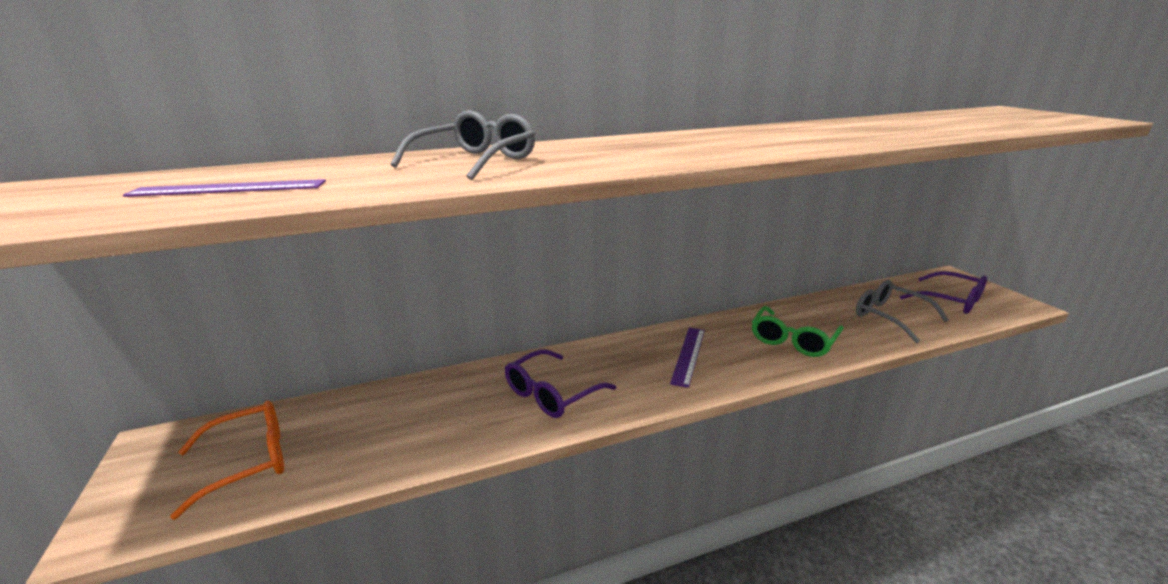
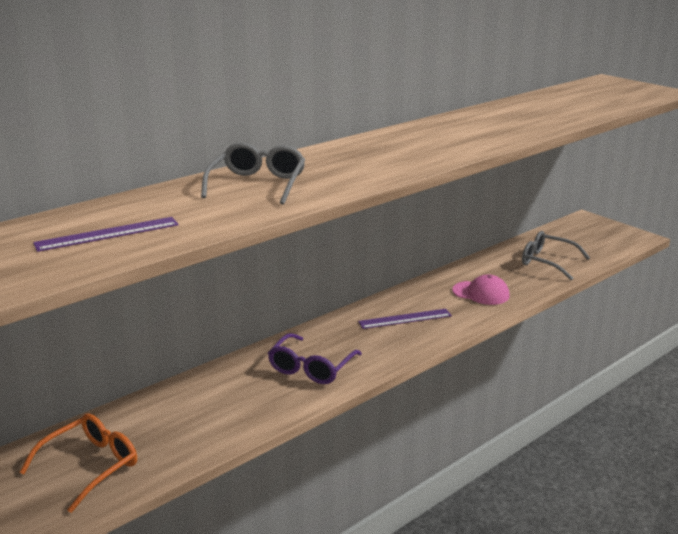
camera: 20 degrees left, 0 degrees up
(688, 355) = (405, 319): purple ruler -> purple ruler turned 75 degrees clockwise
(793, 340) = (481, 293): green glasses -> pink cap
(950, 301) = (588, 241): purple glasses -> none

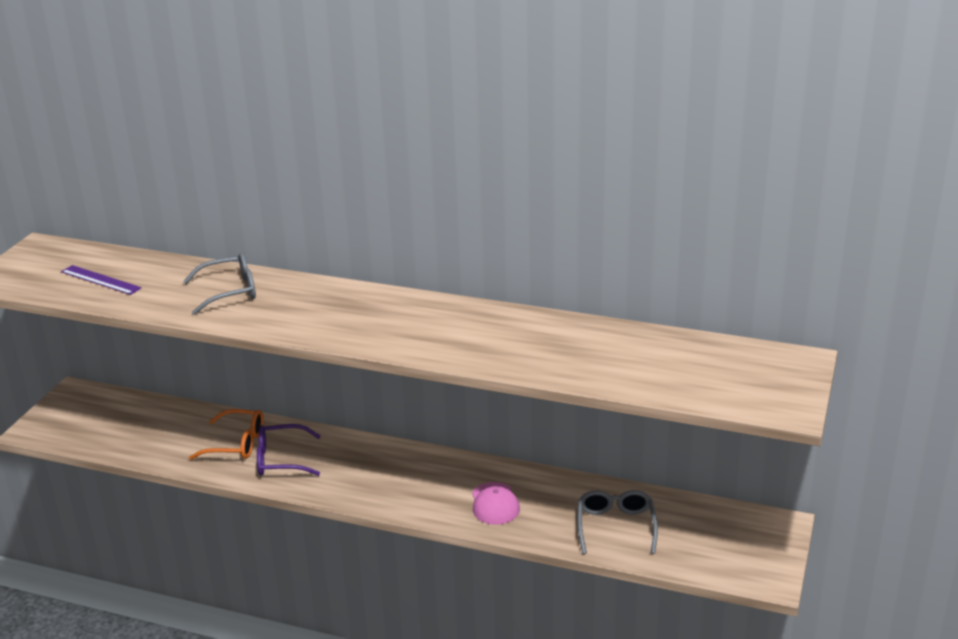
camera: 60 degrees right, 5 degrees up
(91, 466) = (103, 423): orange glasses -> orange glasses (237, 443)
(405, 319) = (402, 477): purple ruler -> none

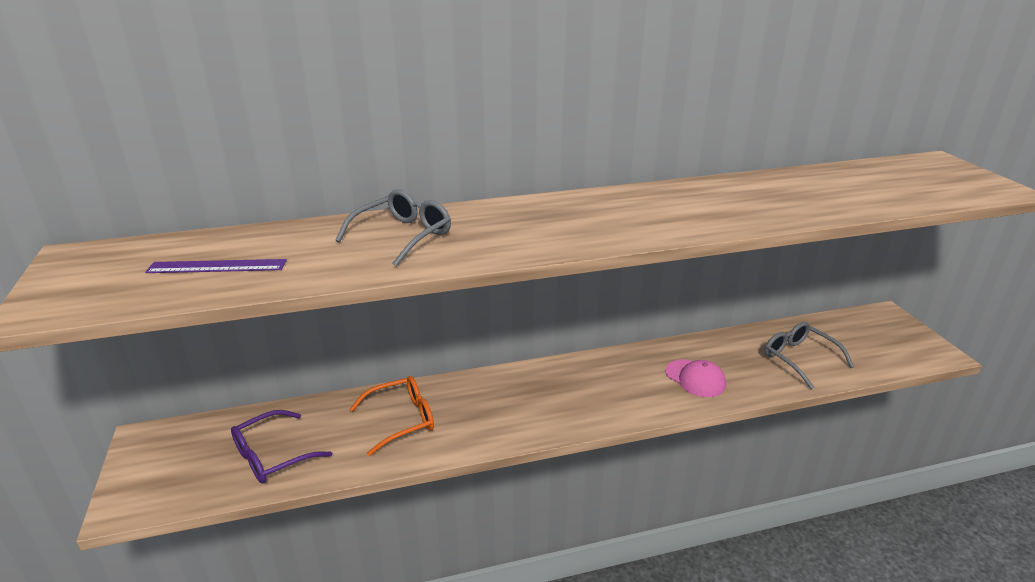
camera: 35 degrees left, 0 degrees up
(281, 459) = (465, 417): purple glasses -> purple glasses (272, 456)

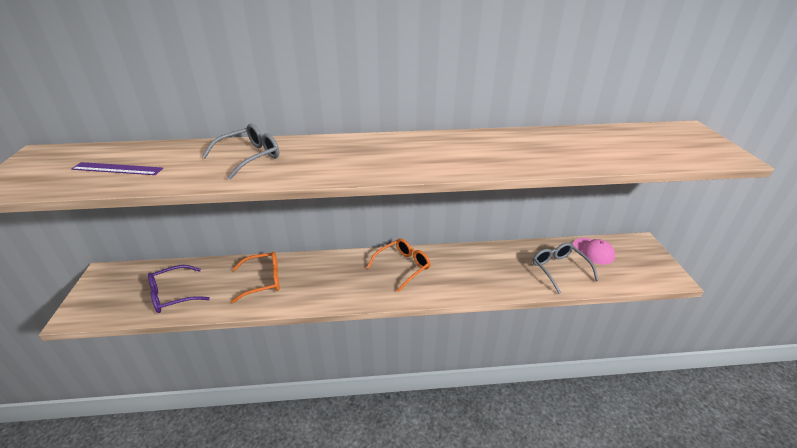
camera: 10 degrees right, 5 degrees up
(594, 378) = (403, 267): none -> orange glasses
(695, 378) = (475, 275): pink cap -> pink cap (593, 251)

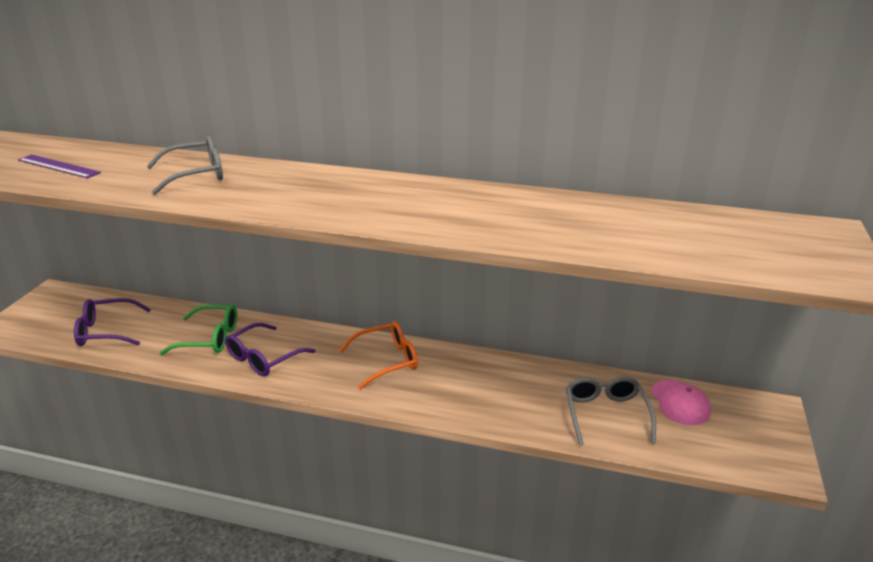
camera: 20 degrees right, 5 degrees down
(263, 280) = (210, 338): orange glasses -> green glasses
(314, 286) = (263, 358): none -> purple glasses

